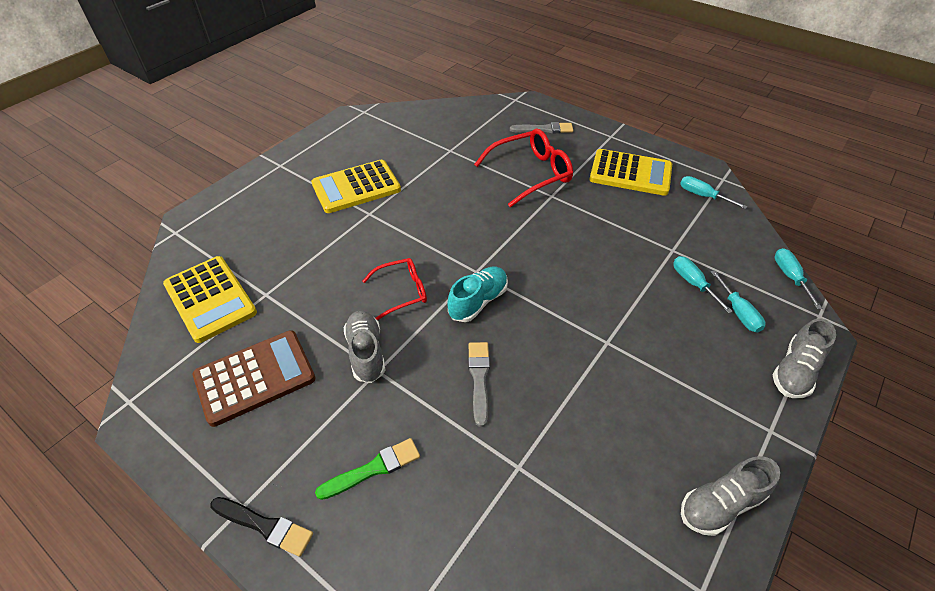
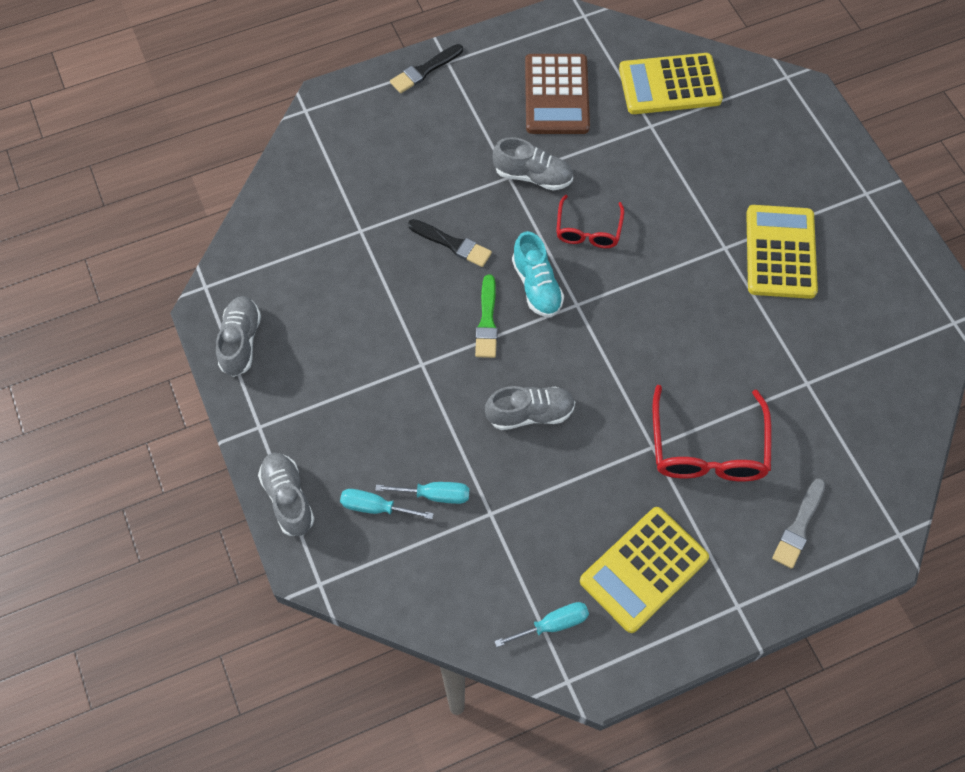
camera: 120 degrees right, 15 degrees up
(373, 469) = (423, 142): green brush -> green brush (487, 321)
(479, 379) = (452, 244): grey brush -> black brush
(585, 260) = (530, 414): none -> grey shoe
(790, 277) = (379, 604): turquoise screwdriver -> none

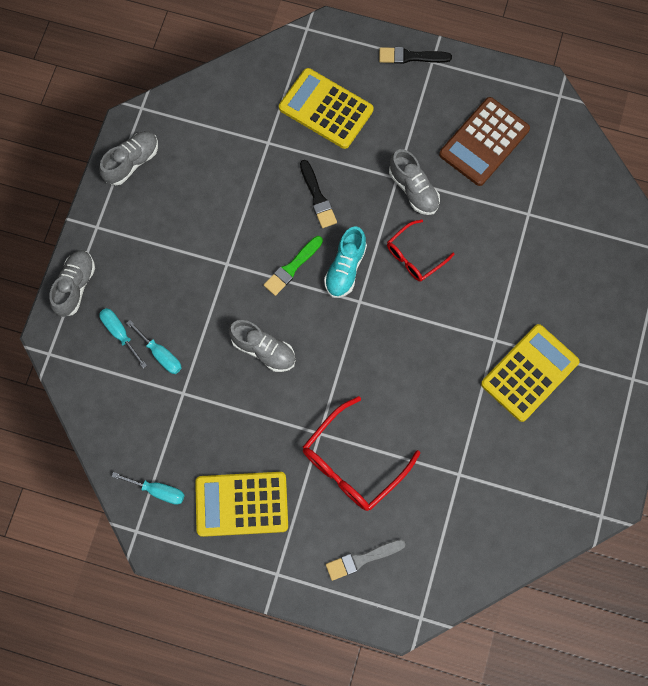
camera: 40 degrees right, 10 degrees up
(669, 85) = (570, 194): yellow calculator -> yellow calculator (326, 109)

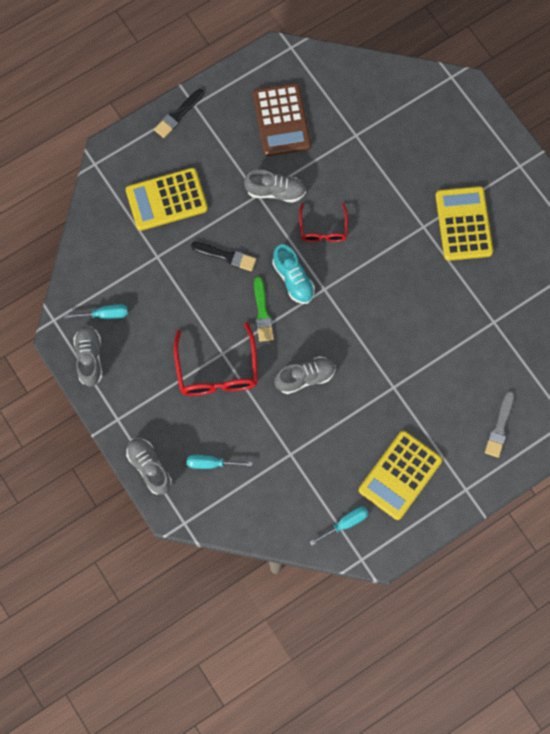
camera: 50 degrees left, 0 degrees up
(160, 354) = (250, 447): turquoise screwdriver -> turquoise screwdriver (105, 314)
(353, 463) = (431, 382): red glasses -> red glasses (217, 370)

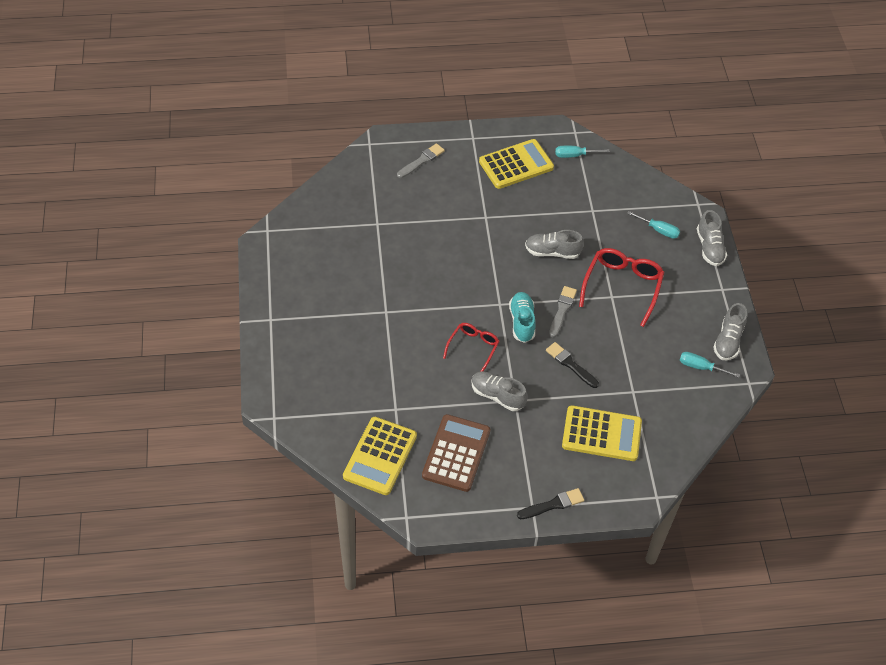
camera: 155 degrees left, 20 degrees down
(262, 312) = (562, 310): green brush -> grey brush
(463, 224) = (351, 298): yellow calculator -> yellow calculator (380, 456)

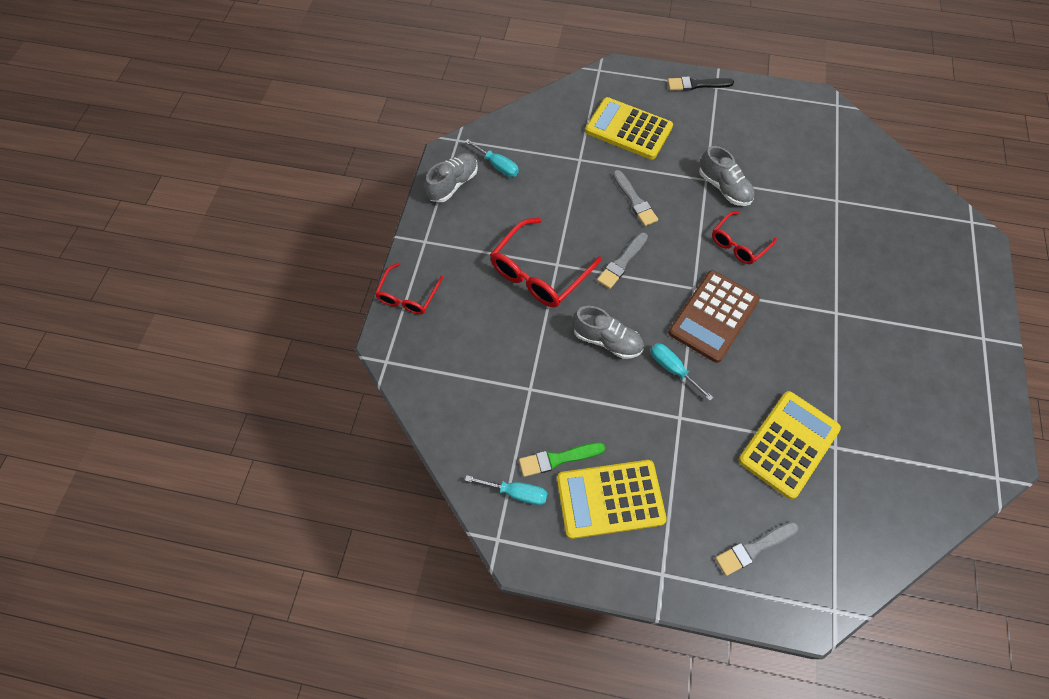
camera: 160 degrees left, 10 degrees up
(380, 456) = (858, 160): yellow calculator -> yellow calculator (788, 444)
(456, 453) = (779, 145): brown calculator -> brown calculator (713, 316)
(522, 322) = (674, 259): turquoise shoe -> none
(557, 177) = (558, 459): none -> green brush
(570, 364) = (635, 200): black brush -> grey brush
(658, 230) = (457, 336): turquoise screwdriver -> turquoise screwdriver (672, 369)
(709, 247) = (408, 296): grey shoe -> red glasses

